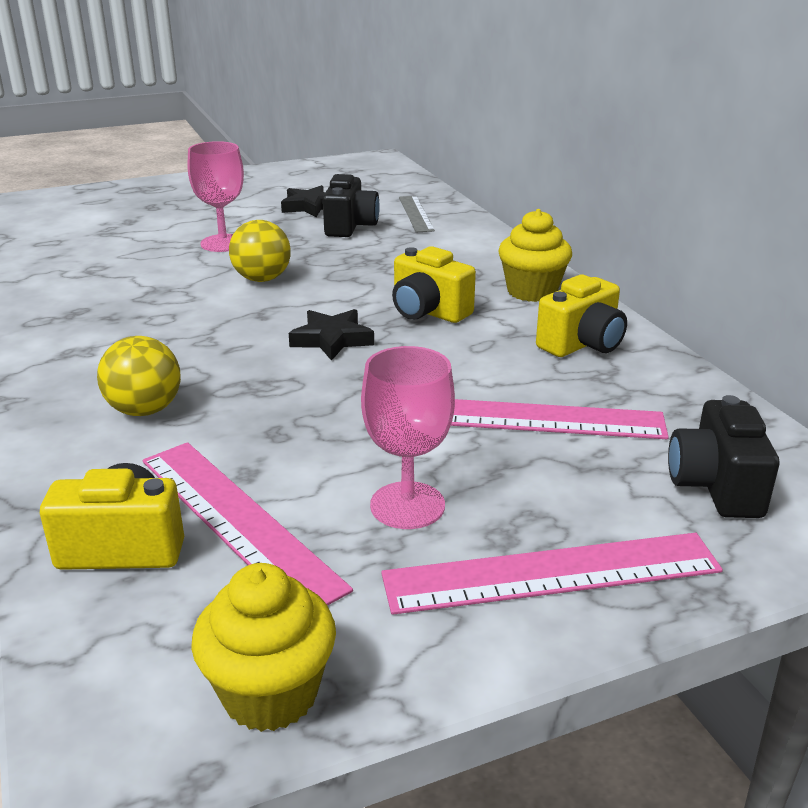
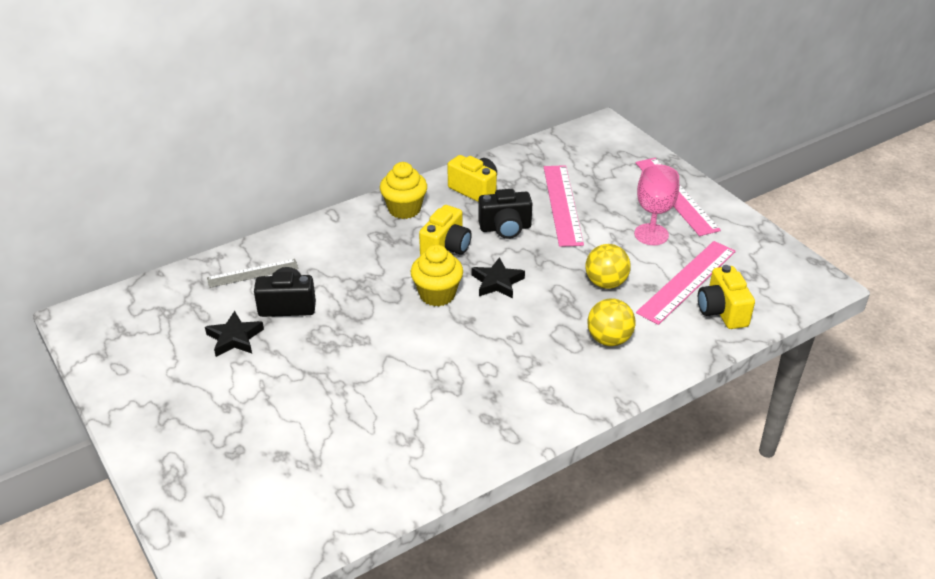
camera: 100 degrees left, 10 degrees up
(223, 243) = (334, 373): pink goblet -> none
(262, 279) = (407, 333): yellow ball -> yellow ball (606, 283)
(270, 694) = (774, 253): yellow cupcake -> yellow cupcake (437, 294)
(715, 486) = (598, 156): black camera -> black camera (505, 228)

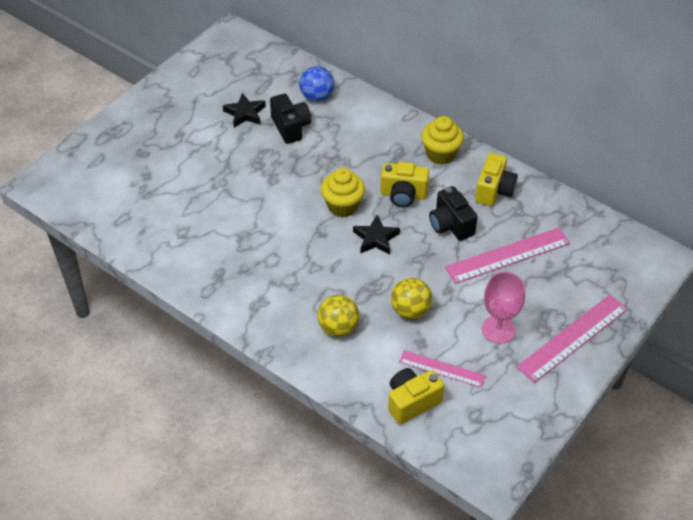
camera: 70 degrees right, 10 degrees up
(253, 273) = (317, 97): grey ruler -> blue ball
(687, 281) = (442, 369): pink ruler -> pink ruler, size x0.61

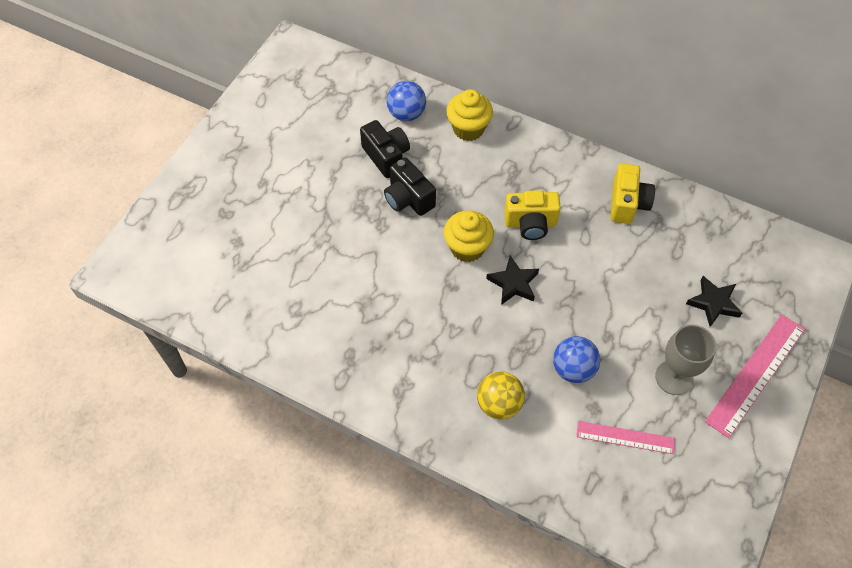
camera: 10 degrees left, 10 degrees up
(245, 113) = (331, 146): black star -> black star (713, 303)
(410, 310) = (573, 369): yellow ball -> blue ball
(412, 402) = (602, 485): yellow camera -> none
(440, 154) = (559, 167): yellow cupcake -> yellow cupcake (468, 129)
(450, 225) = (591, 254): black camera -> black camera (408, 199)
(498, 329) = (674, 377): pink goblet -> grey goblet
(507, 255) = (661, 282): pink ruler -> none

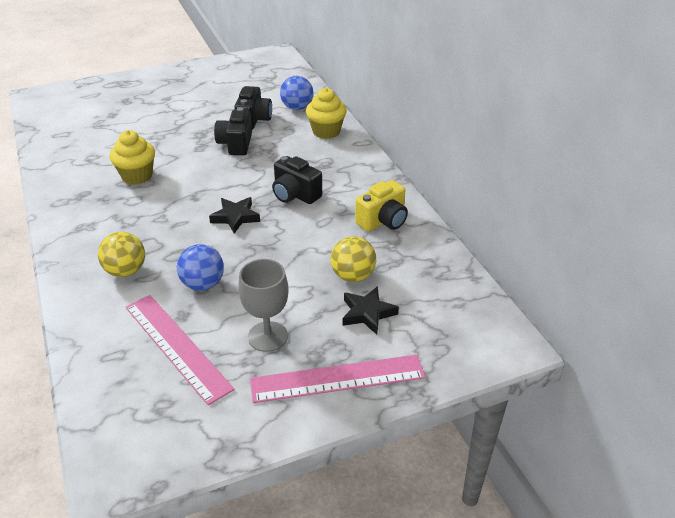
camera: 40 degrees right, 20 degrees down
(467, 248) = (234, 184): yellow cupcake -> yellow cupcake (137, 176)
(530, 223) = (295, 195): yellow camera -> black camera
(625, 437) = (177, 346): pink ruler -> pink ruler, size x1.63
(667, 276) = (353, 276): none -> yellow ball

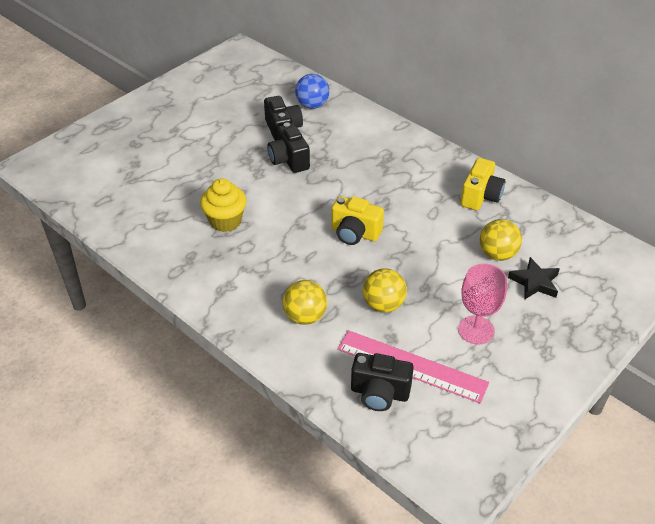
camera: 25 degrees left, 5 degrees up
(203, 284) = (383, 304): blue ball -> yellow ball
(235, 217) = (355, 233): black star -> yellow camera
(268, 336) = (476, 330): grey goblet -> pink goblet
(295, 195) = (387, 195): black camera -> black camera (379, 393)
(326, 131) = (360, 123): yellow cupcake -> none
(337, 378) = (556, 344): pink ruler -> none

